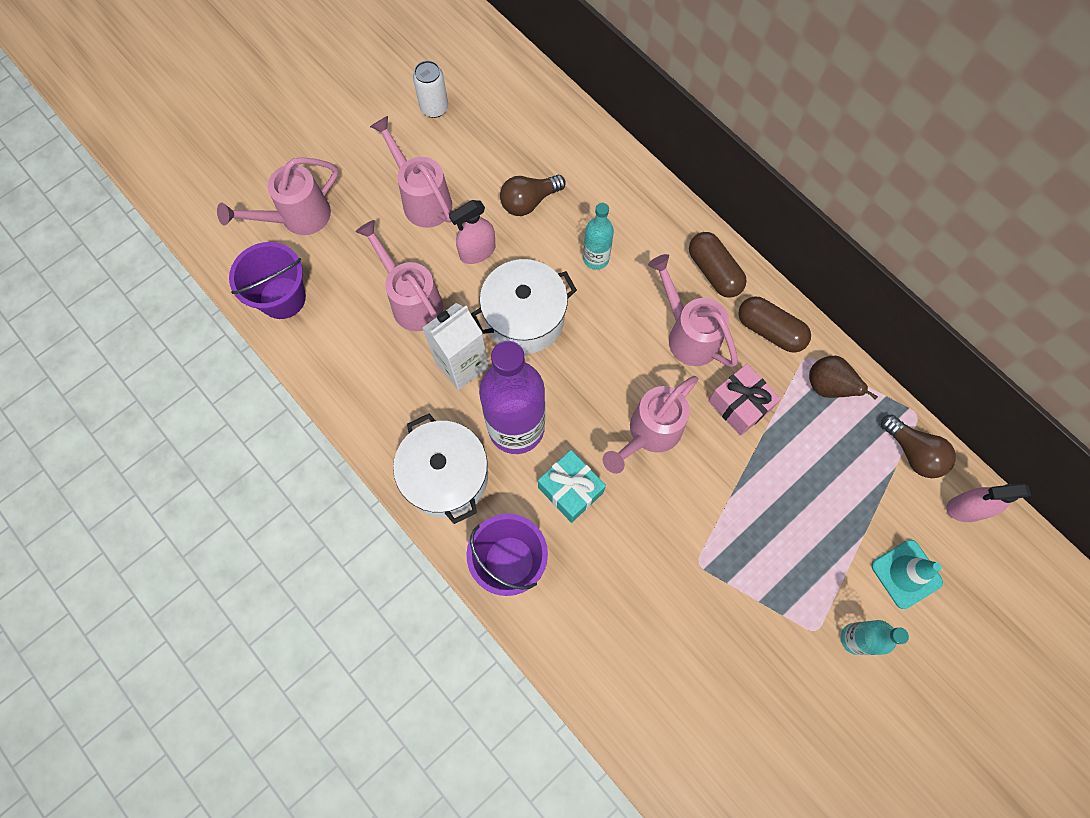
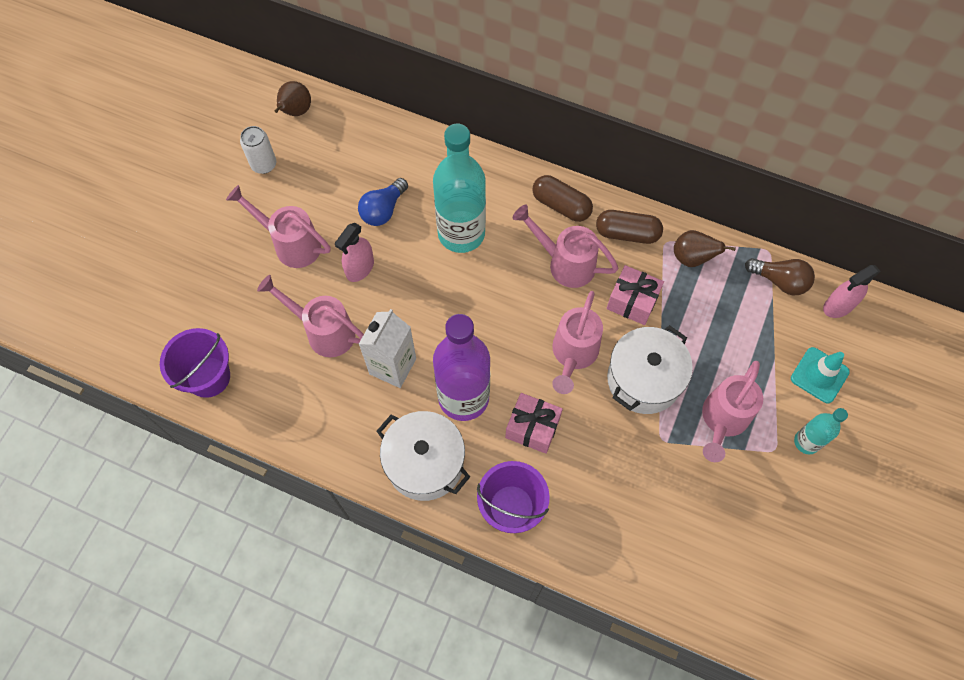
camera: 25 degrees left, 5 degrees down
(298, 218) = (188, 304): pink watering can -> pink watering can (722, 420)
(490, 66) = (295, 111): none -> brown pear
(524, 318) = (426, 306): white pot -> white pot (644, 379)
(529, 202) = (383, 210): brown light bulb -> blue light bulb
(570, 490) = (532, 428): turquoise gift -> pink gift
(596, 258) = (461, 233): turquoise bottle -> turquoise bottle, size x1.99

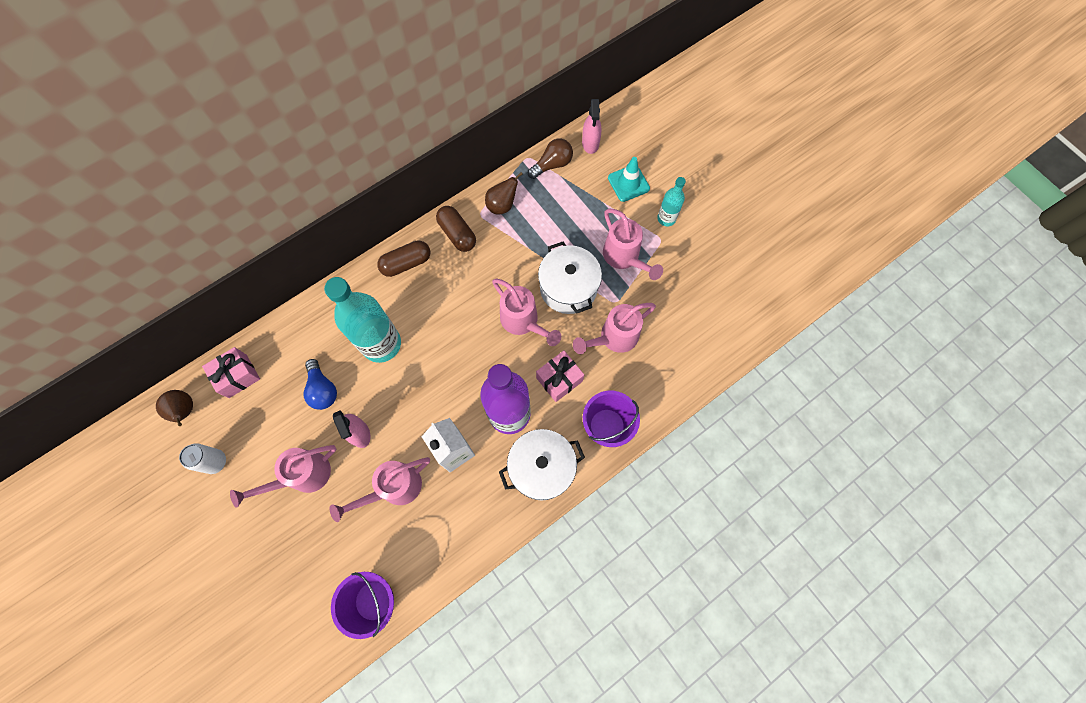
camera: 60 degrees left, 5 degrees up
(565, 263) = (452, 287): pink watering can -> pink watering can (614, 338)
(627, 233) = (457, 234): brown capsule -> brown capsule turned 75 degrees counterclockwise
(632, 301) = (509, 261): pink gift -> pink gift (237, 376)

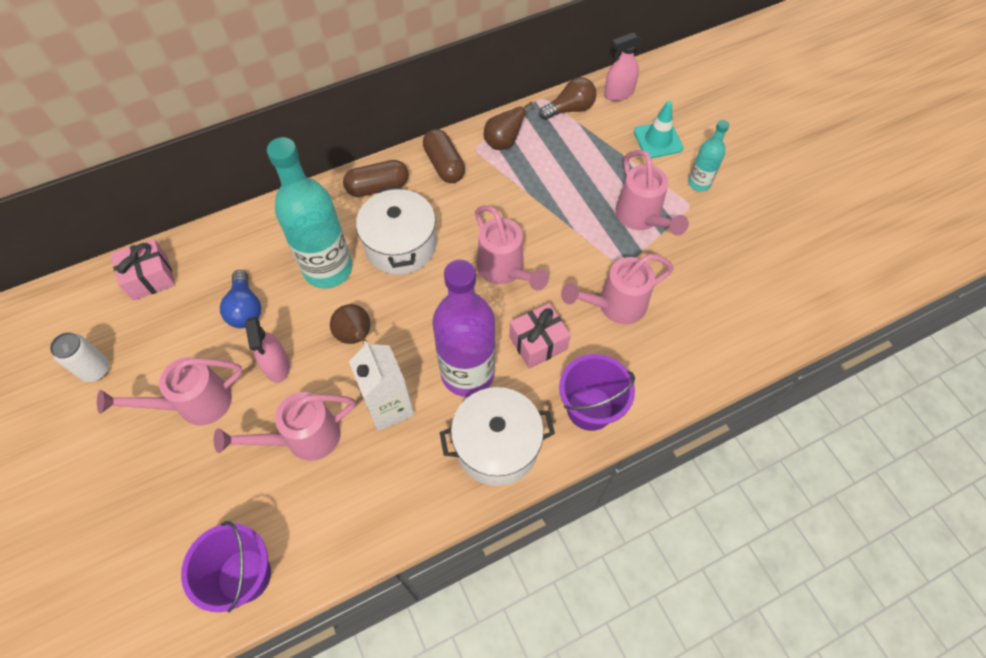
camera: 10 degrees right, 10 degrees down
(185, 411) = (78, 307): brown pear -> brown pear (355, 336)
(568, 288) = (567, 241): white pot -> white pot (400, 245)
(590, 143) = (618, 93): pink spray bottle -> pink spray bottle turned 60 degrees clockwise

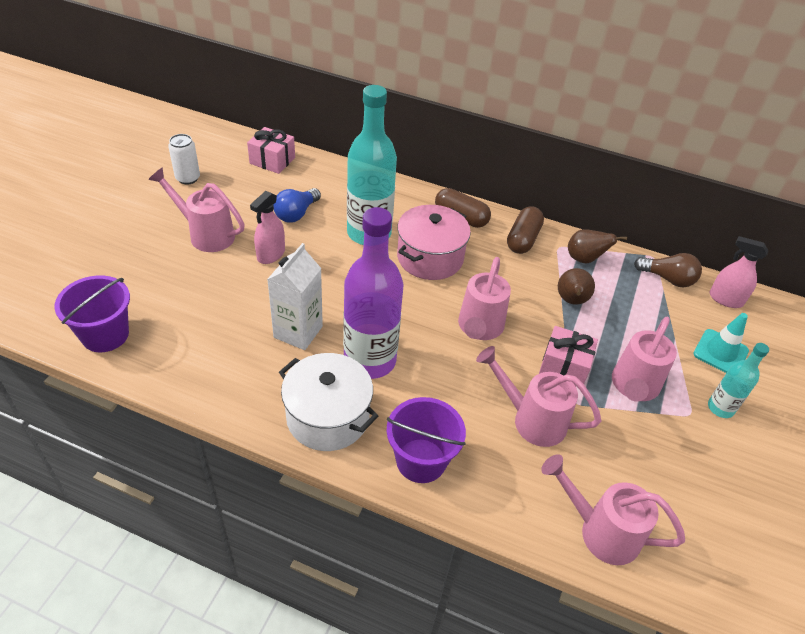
camera: 45 degrees right, 15 degrees down
(304, 438) = (230, 301): pink watering can -> pink watering can (600, 531)
(355, 336) = (334, 279): brown pear -> brown pear (571, 301)
(400, 245) = (430, 258): white pot -> pink pot
(538, 343) = (441, 388): pink gift -> pink gift (564, 366)

